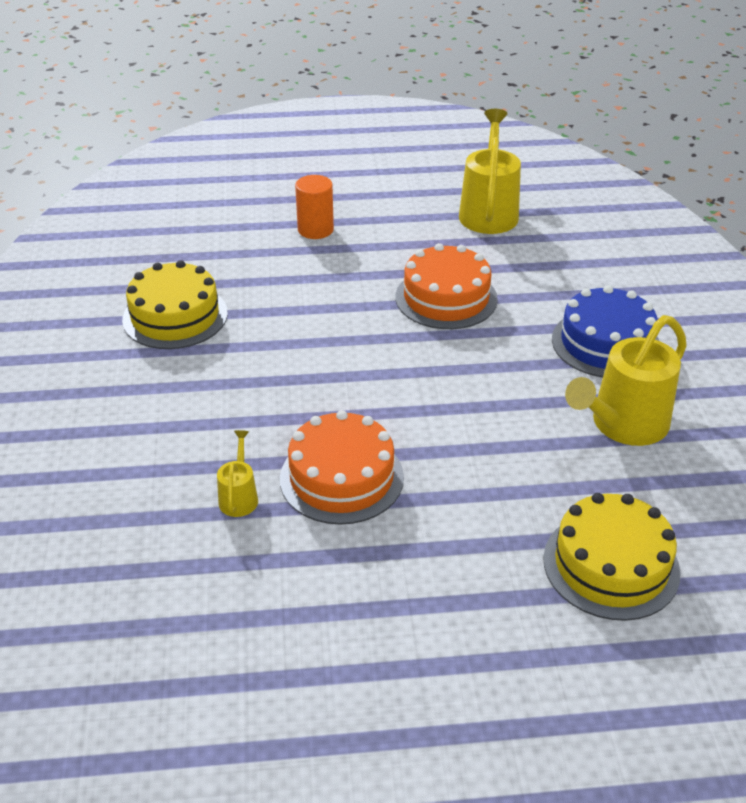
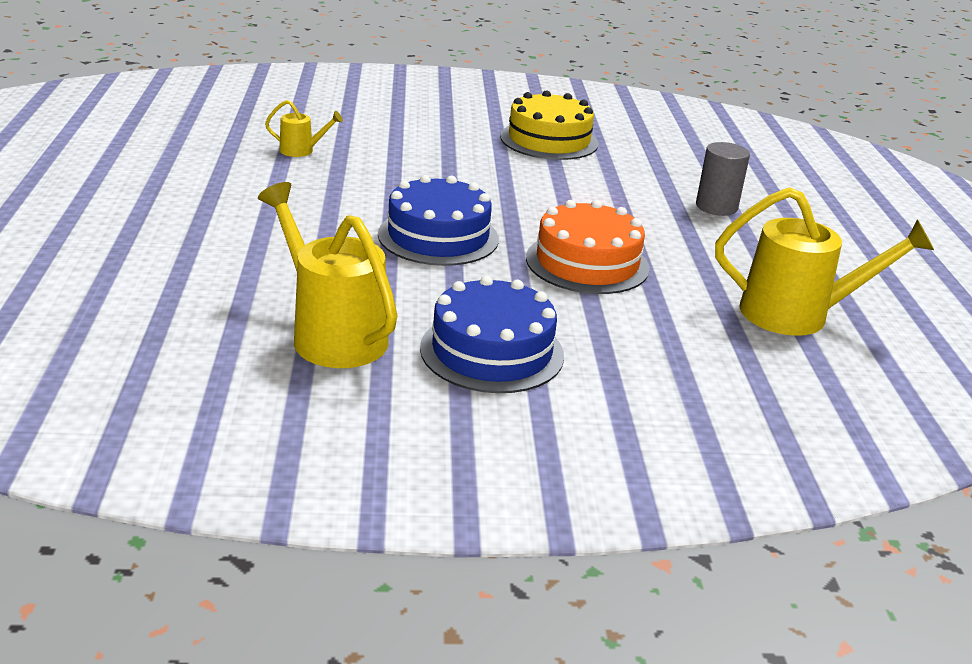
camera: 90 degrees right, 10 degrees down
(315, 229) = (716, 207): orange cylinder -> grey cylinder
(341, 477) = (308, 187): orange cake -> none
(427, 379) = (438, 236): none -> blue cake
(611, 565) = (131, 290): yellow cake -> none

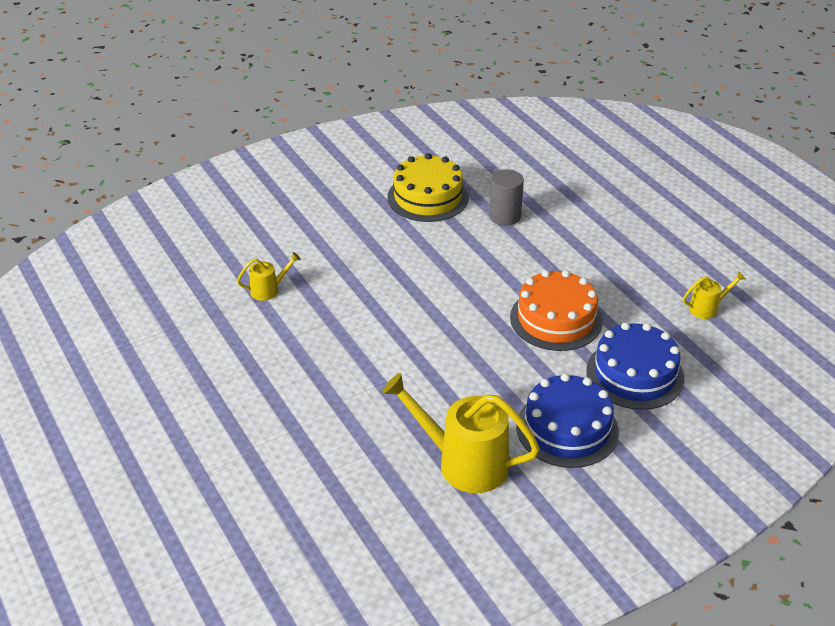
camera: 25 degrees left, 10 degrees up
(438, 236) = (444, 338): blue cake -> blue cake (635, 374)
(716, 207) = (589, 222): grey cylinder -> grey cylinder (504, 216)
(798, 315) = (707, 308): yellow watering can -> yellow watering can, size x0.48

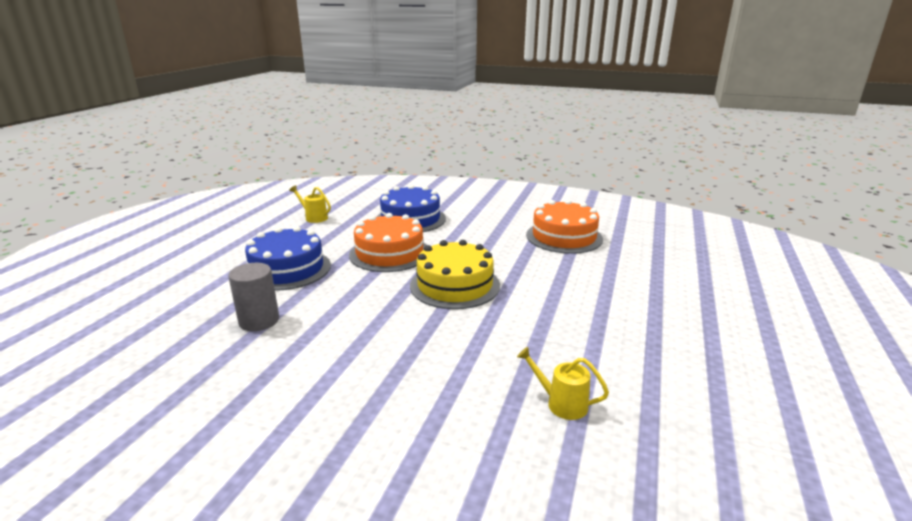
camera: 130 degrees left, 15 degrees down
(428, 197) = (257, 384): yellow cake -> yellow cake (455, 285)
(463, 463) = (564, 237): yellow watering can -> orange cake
(567, 429) = (486, 222): blue cake -> blue cake (287, 269)

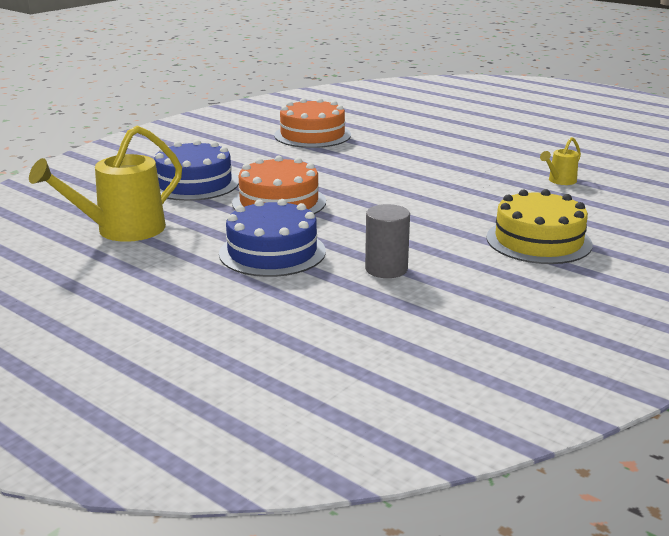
camera: 70 degrees left, 0 degrees up
(313, 217) = (121, 231): yellow watering can -> yellow watering can, size x2.08
(455, 285) = (375, 185): yellow cake -> yellow cake (538, 241)

